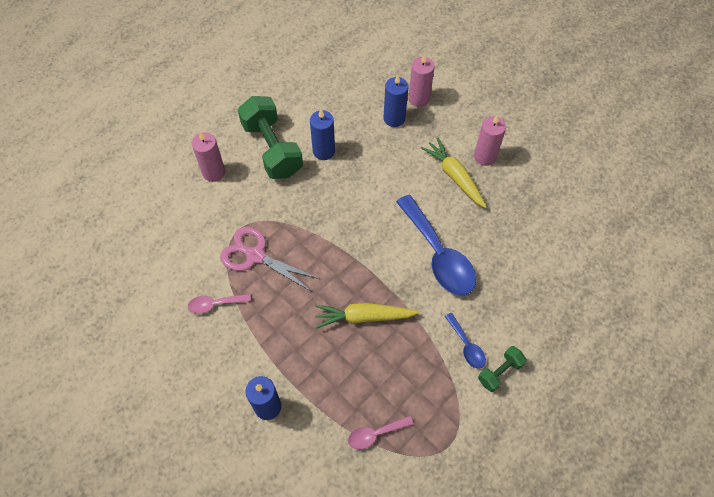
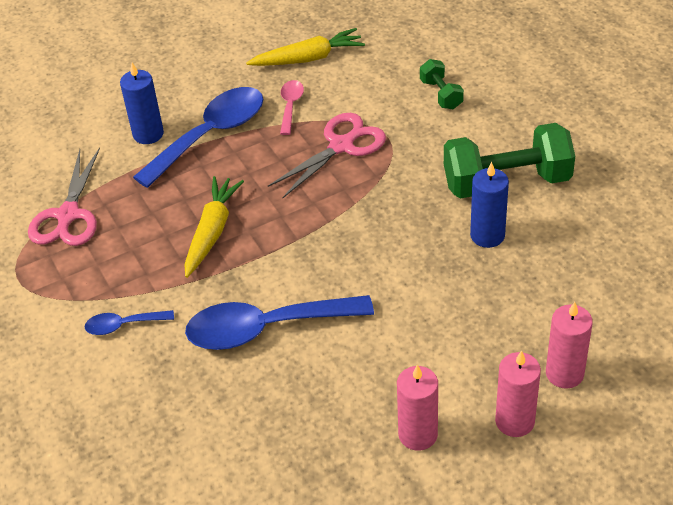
camera: 110 degrees right, 15 degrees down
(214, 172) = (483, 122): pink candle -> pink candle (514, 421)
(260, 354) = (211, 135): none -> blue spoon
(375, 434) = (68, 215): pink spoon -> pink scissors
(394, 118) = (529, 331): blue candle -> none
(454, 176) = (392, 382): yellow carrot -> yellow carrot (308, 58)
(500, 372) = (71, 351): green dumbbell -> green dumbbell (441, 94)

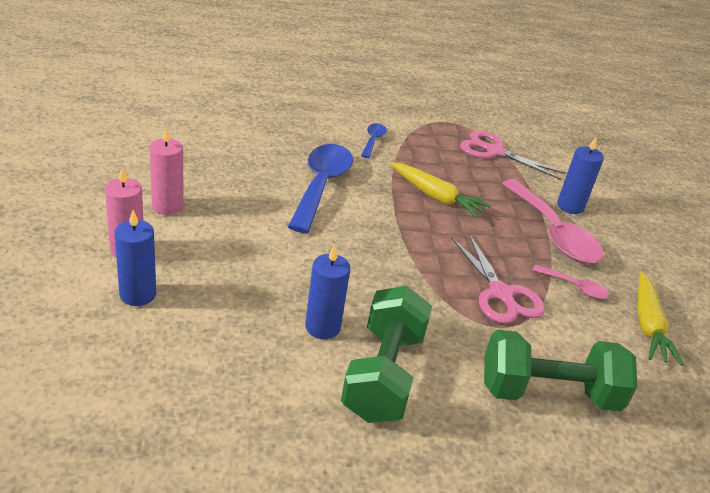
camera: 105 degrees right, 10 degrees down
(211, 135) = (553, 233): blue spoon -> pink spoon
(441, 94) = (548, 393): green dumbbell -> green dumbbell, size x2.04
(564, 373) = (138, 294): pink candle -> blue candle

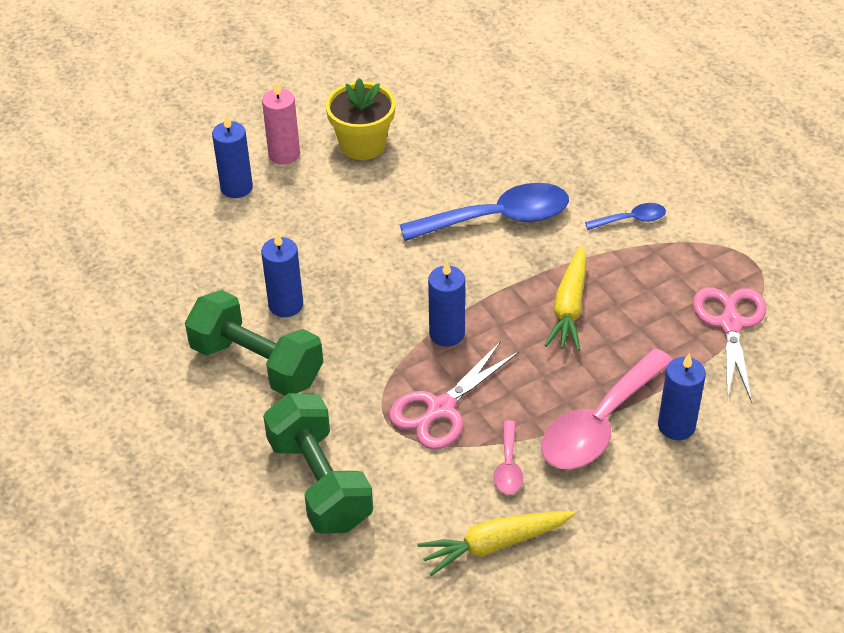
camera: 70 degrees right, 10 degrees up
(167, 206) = (362, 144): pink candle -> yellow flower pot
(383, 375) = (257, 364): green dumbbell -> green dumbbell turned 45 degrees clockwise
(423, 258) = (447, 334): none -> blue candle

